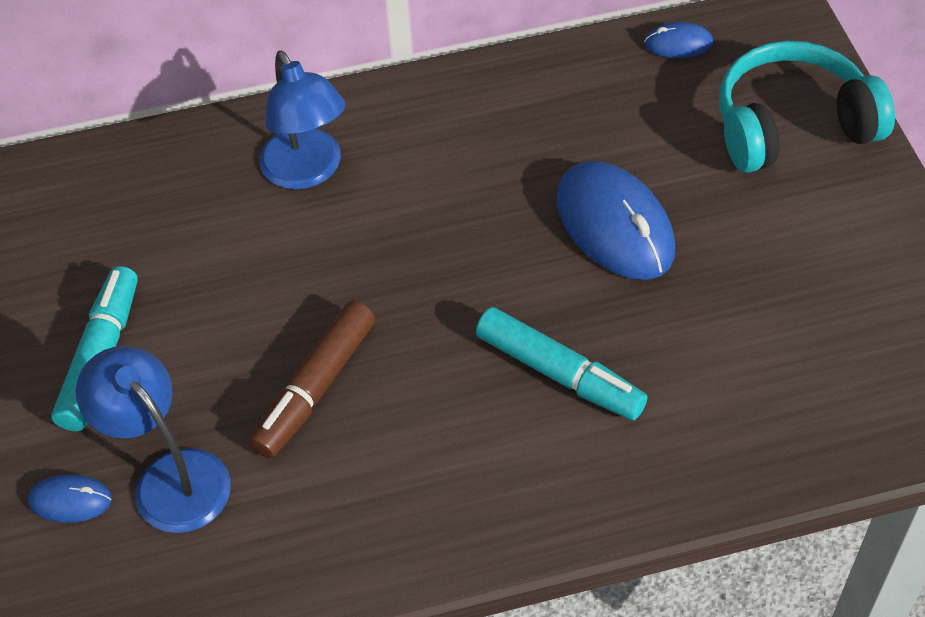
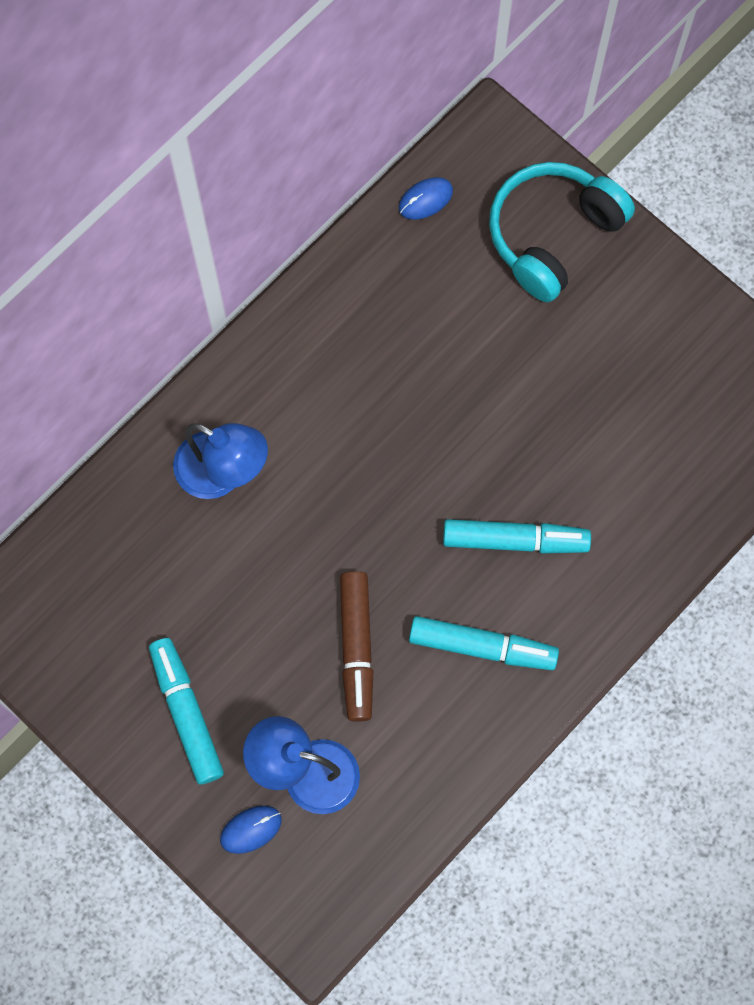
camera: 35 degrees left, 20 degrees up
(449, 457) = (482, 647): none -> turquoise marker
(614, 225) = (478, 395): blue mouse -> none

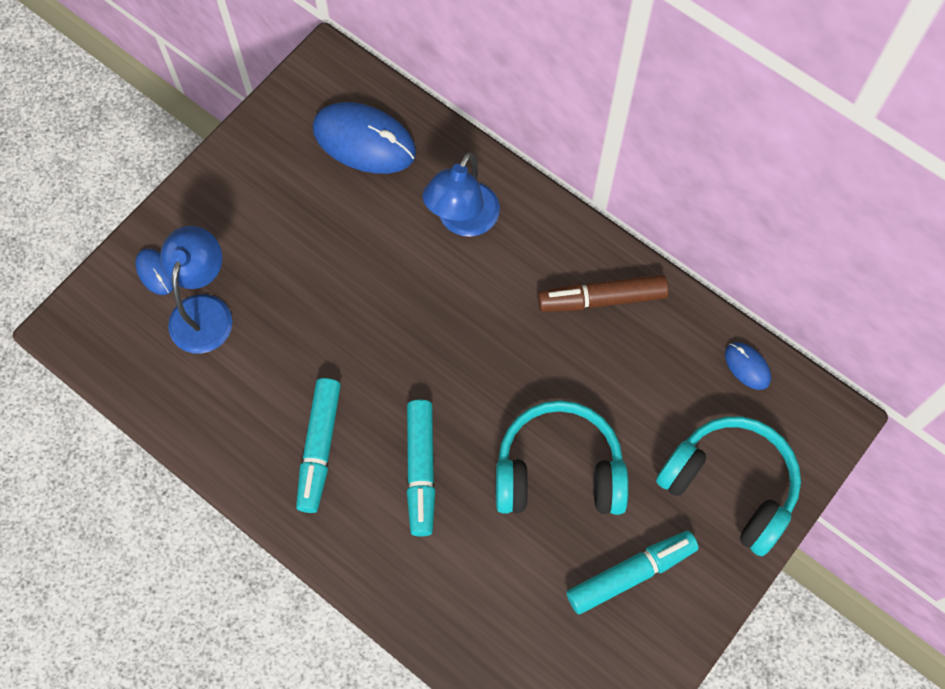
camera: 85 degrees right, 5 degrees down
(104, 577) = (364, 141): none -> blue mouse
(186, 713) = (252, 214): turquoise marker -> turquoise marker (631, 574)
(356, 648) = (313, 342): brown marker -> brown marker (601, 299)
(525, 400) = (558, 470): none -> turquoise headphones

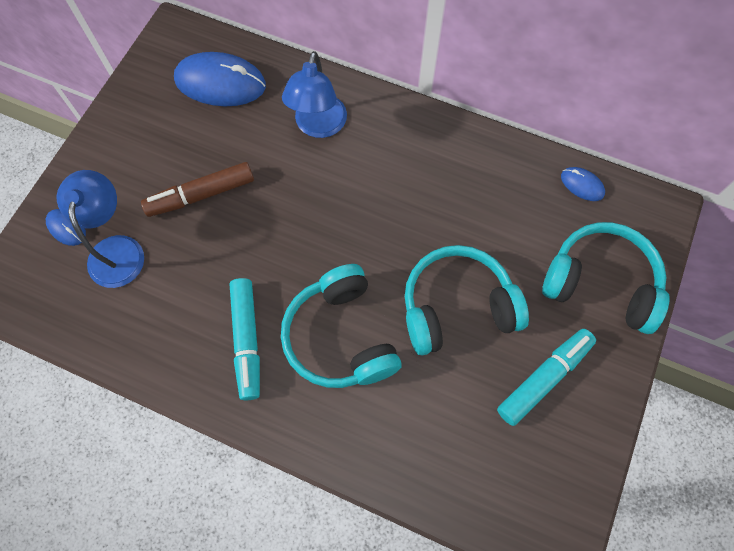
camera: 15 degrees left, 0 degrees up
(421, 470) = (340, 337): turquoise marker -> turquoise headphones
(601, 299) = (449, 160): brown marker -> brown marker (201, 195)

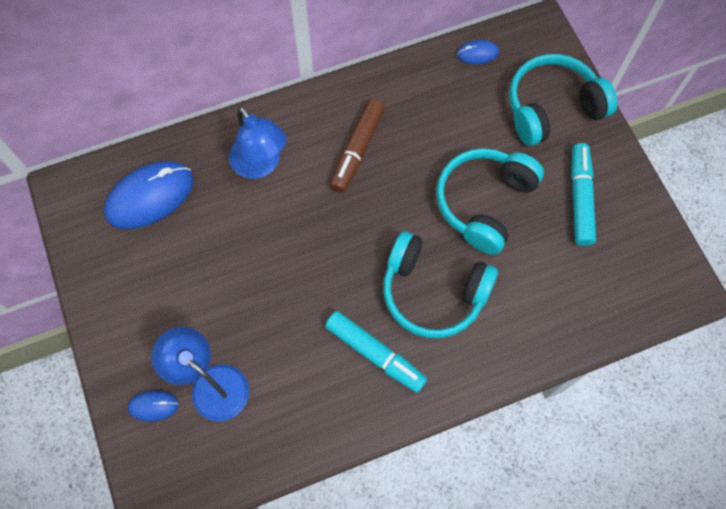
camera: 45 degrees left, 0 degrees up
(201, 195) = (229, 289): brown marker -> brown marker (357, 150)

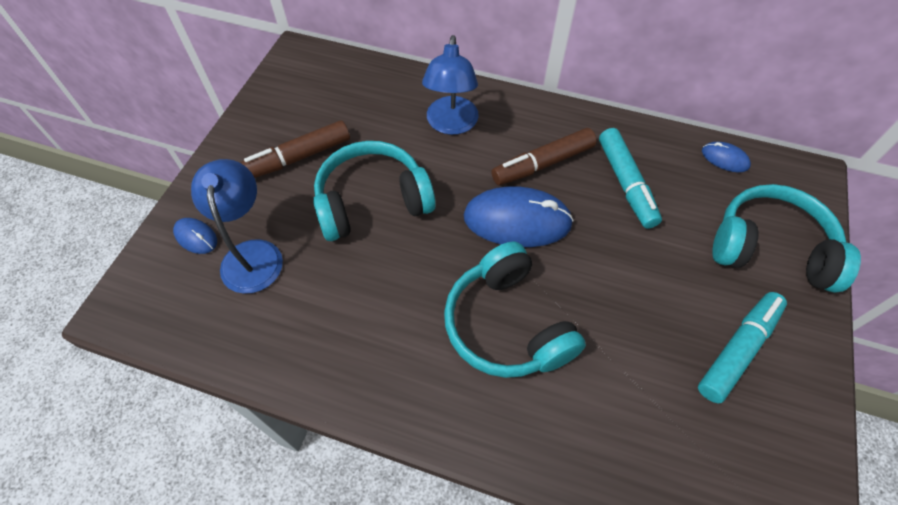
camera: 40 degrees right, 10 degrees down
(150, 196) = (348, 93): blue mouse -> blue mouse (517, 220)
(166, 283) = (298, 158): none -> brown marker
(375, 354) = (404, 337): turquoise marker -> turquoise marker (626, 184)
(484, 203) = (626, 284): turquoise headphones -> turquoise headphones (372, 201)

